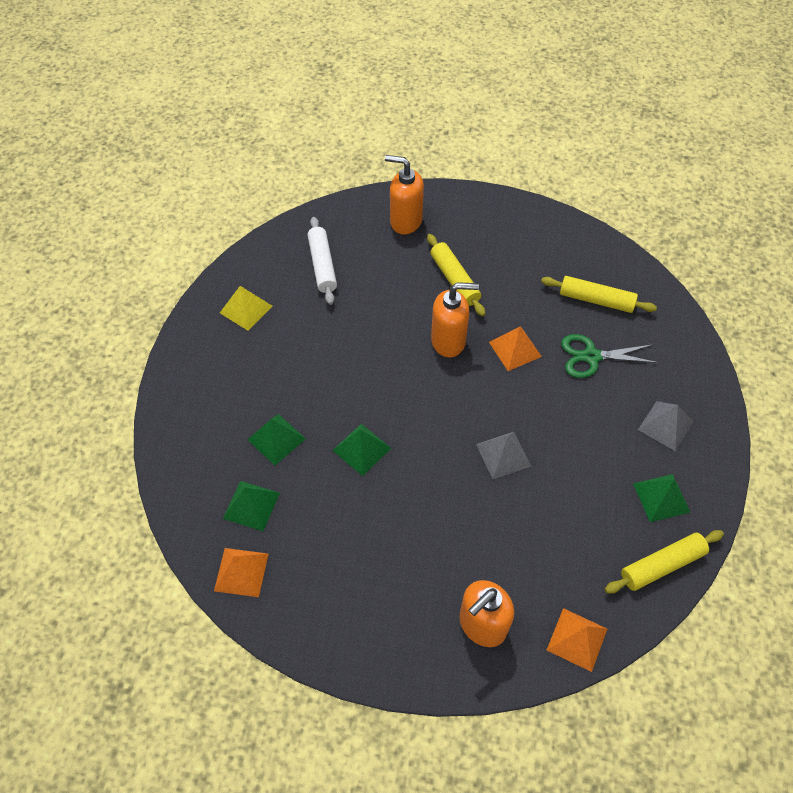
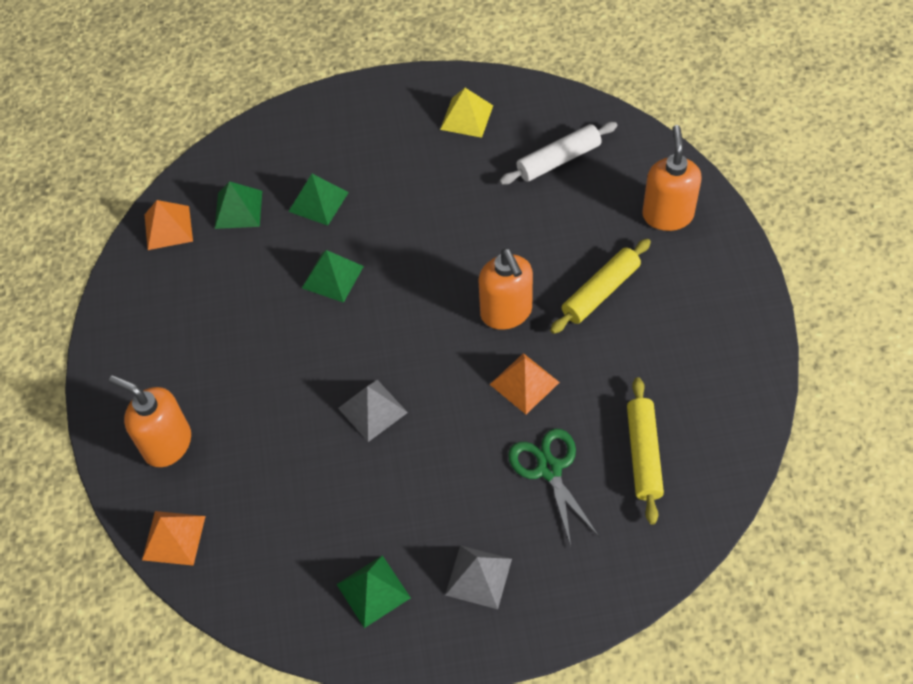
camera: 75 degrees right, 0 degrees up
(661, 565) = (284, 607): yellow rolling pin -> none

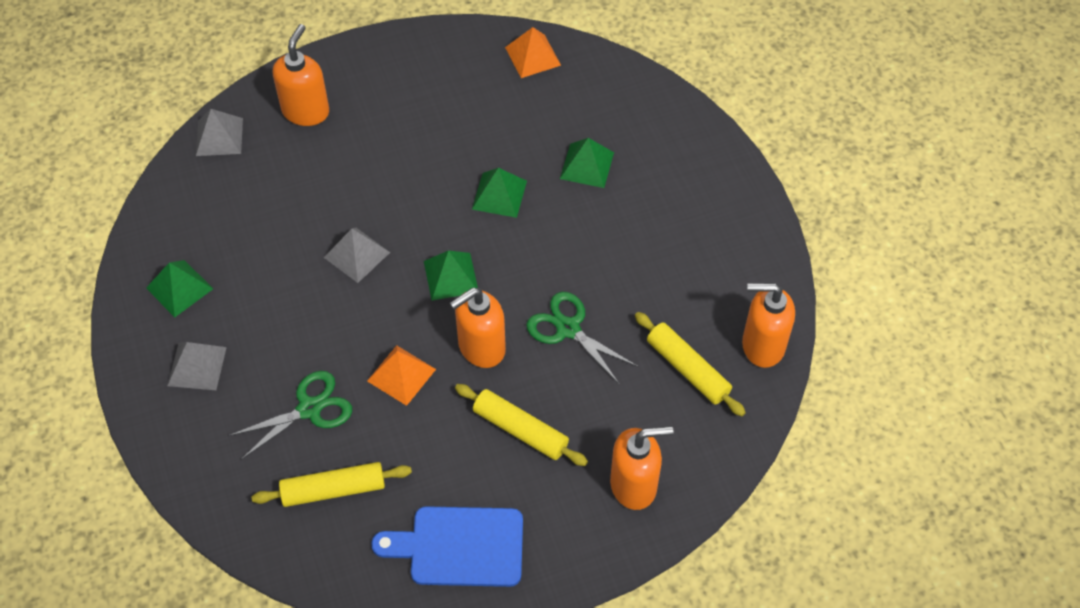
camera: 75 degrees right, 0 degrees up
(174, 538) = (219, 137): orange pyramid -> grey pyramid
(238, 209) = (564, 104): green pyramid -> green pyramid (451, 276)
(466, 117) = (727, 274): yellow pyramid -> none
(499, 241) = (568, 328): none -> green scissors
(544, 105) = (762, 345): none -> orange soap dispenser
(558, 160) = (688, 369): white rolling pin -> yellow rolling pin
(714, 354) = (459, 546): none -> blue cutting board

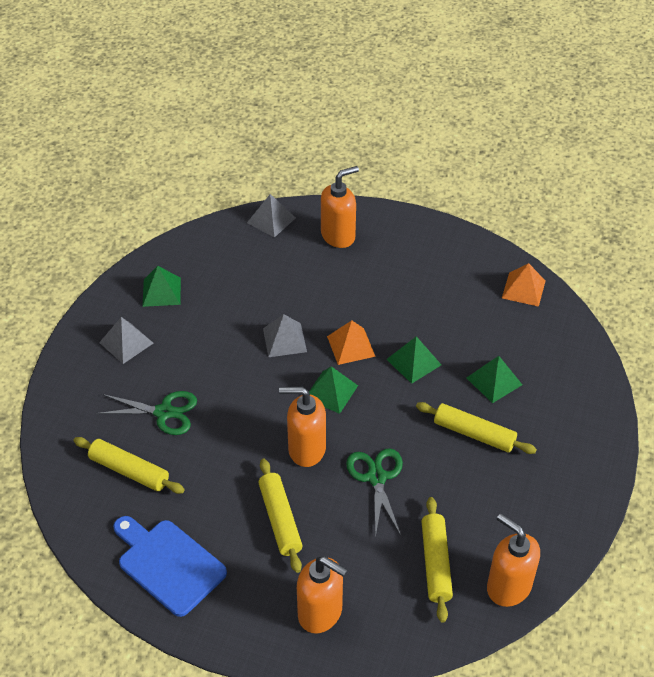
camera: 40 degrees right, 10 degrees down
(401, 375) = (239, 431): orange pyramid -> orange pyramid (351, 346)
(614, 228) = (474, 434): none -> yellow rolling pin

